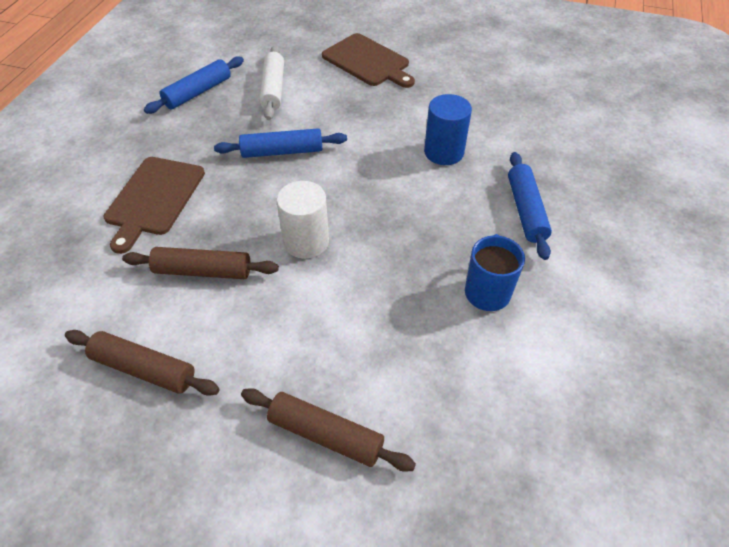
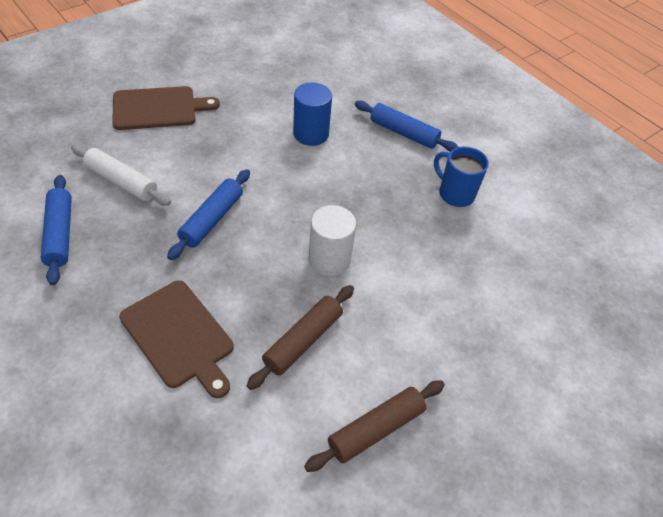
camera: 60 degrees left, 0 degrees up
(326, 434) = (509, 341): brown rolling pin -> none

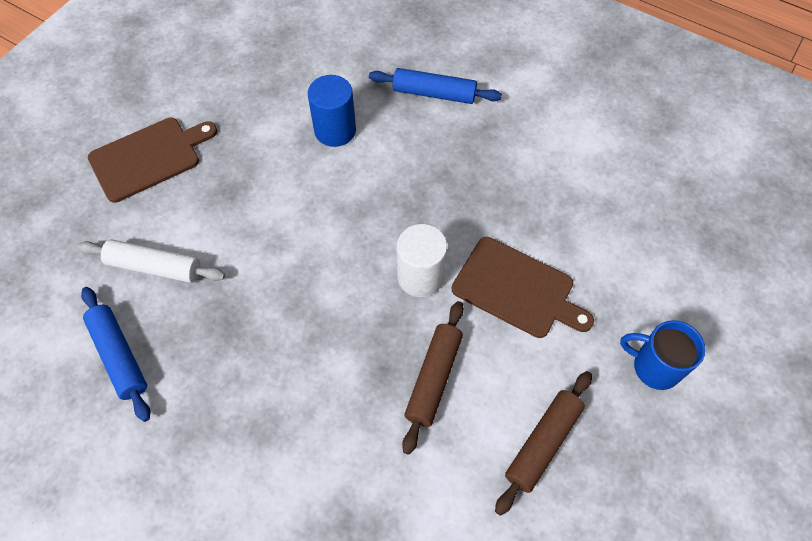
camera: 15 degrees left, 10 degrees up
(179, 336) = (307, 423): brown cutting board -> brown cutting board (517, 289)
(212, 219) = (276, 276): blue rolling pin -> none
(455, 194) = (517, 150): blue mug -> blue mug (654, 367)

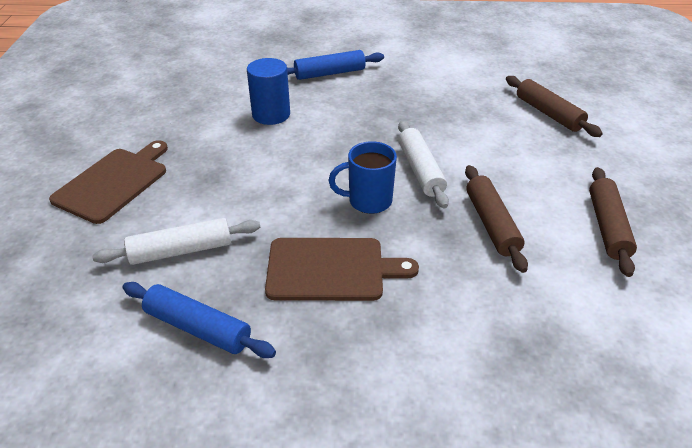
camera: 30 degrees left, 20 degrees down
(420, 276) = (420, 170): white cylinder -> white rolling pin
(517, 289) = (496, 151): brown cutting board -> brown cutting board (331, 269)
(621, 263) = (548, 113): none -> brown rolling pin
(654, 367) = (628, 156): blue mug -> blue mug (368, 201)

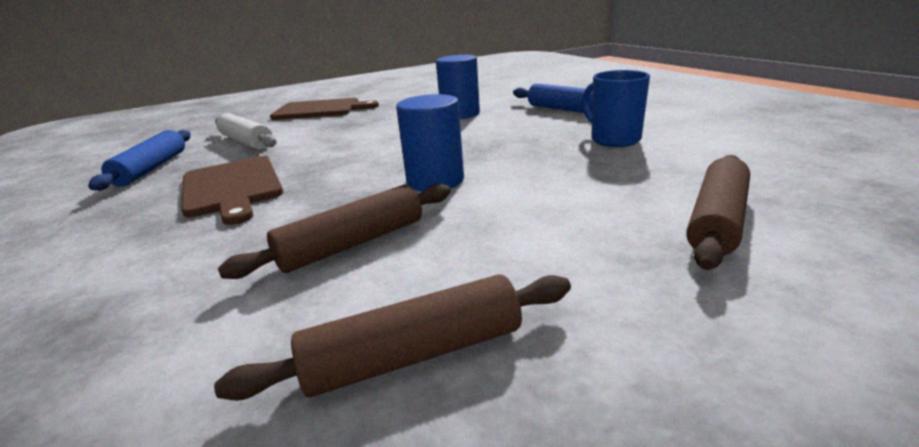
camera: 65 degrees right, 15 degrees down
(368, 201) = (353, 174): blue mug -> blue mug (613, 139)
(420, 170) = (435, 181): white rolling pin -> blue cylinder

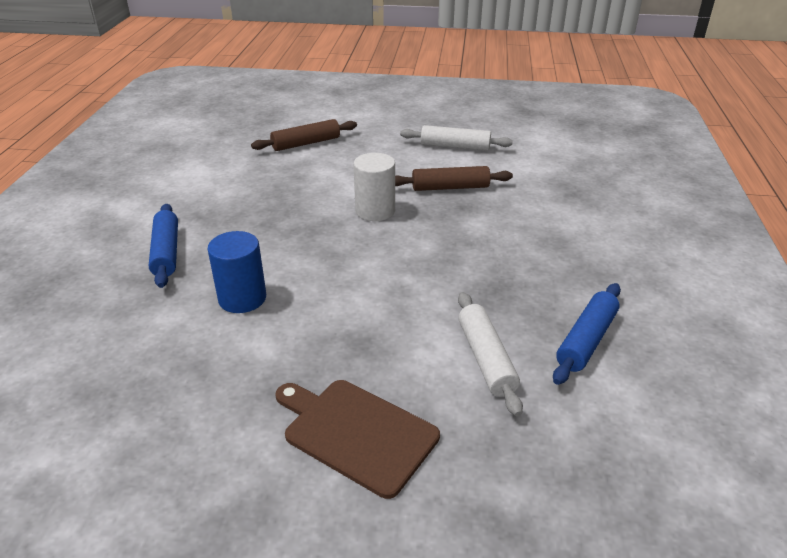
camera: 150 degrees left, 10 degrees up
(232, 188) = (506, 265): brown cutting board -> none
(414, 355) = (455, 146): brown rolling pin -> white rolling pin
(435, 181) = (375, 211): blue cylinder -> white cylinder
(613, 139) = (229, 199): blue mug -> none

